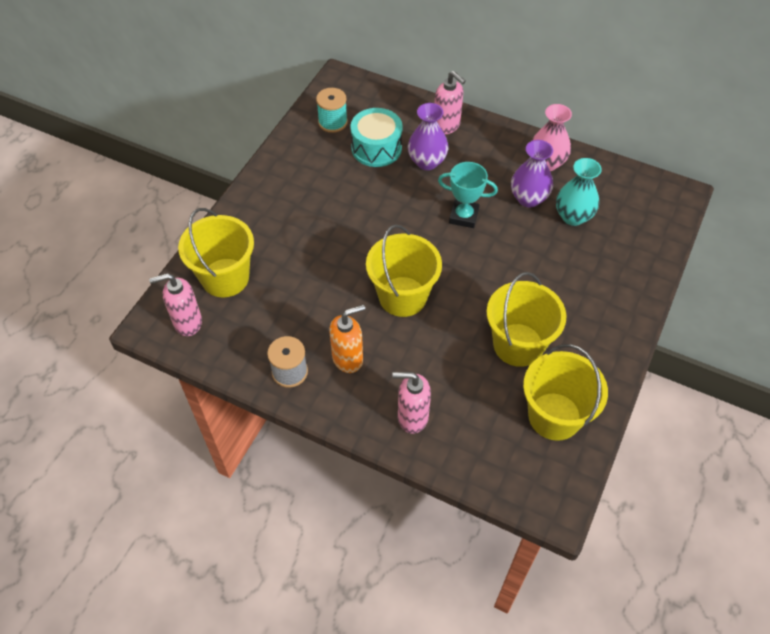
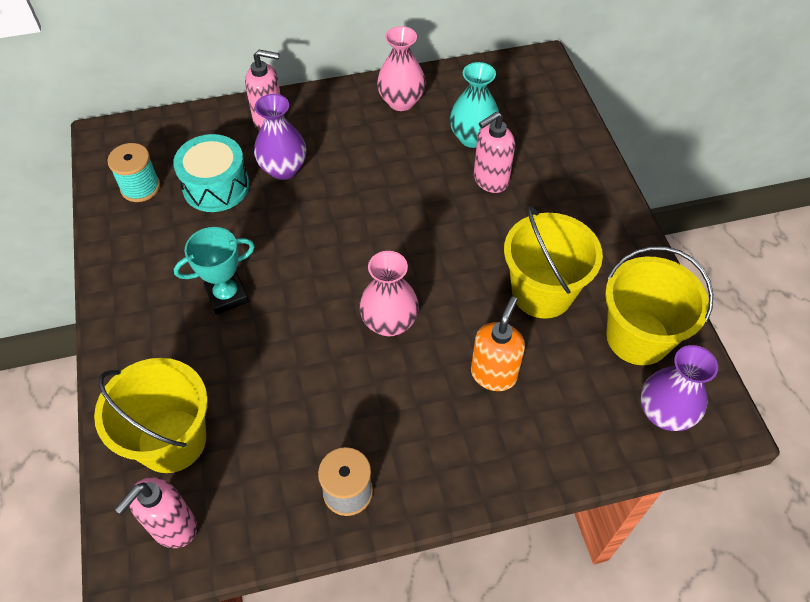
camera: 40 degrees left, 0 degrees up
(348, 358) = (396, 429): orange soap dispenser -> orange soap dispenser (493, 374)
(402, 296) = (389, 322): yellow bucket -> pink vase
(412, 417) = (517, 440): pink soap dispenser -> pink soap dispenser (490, 180)
(463, 216) = (372, 201): turquoise trophy -> turquoise trophy (227, 296)
(528, 198) = (417, 145): purple vase -> purple vase (664, 413)

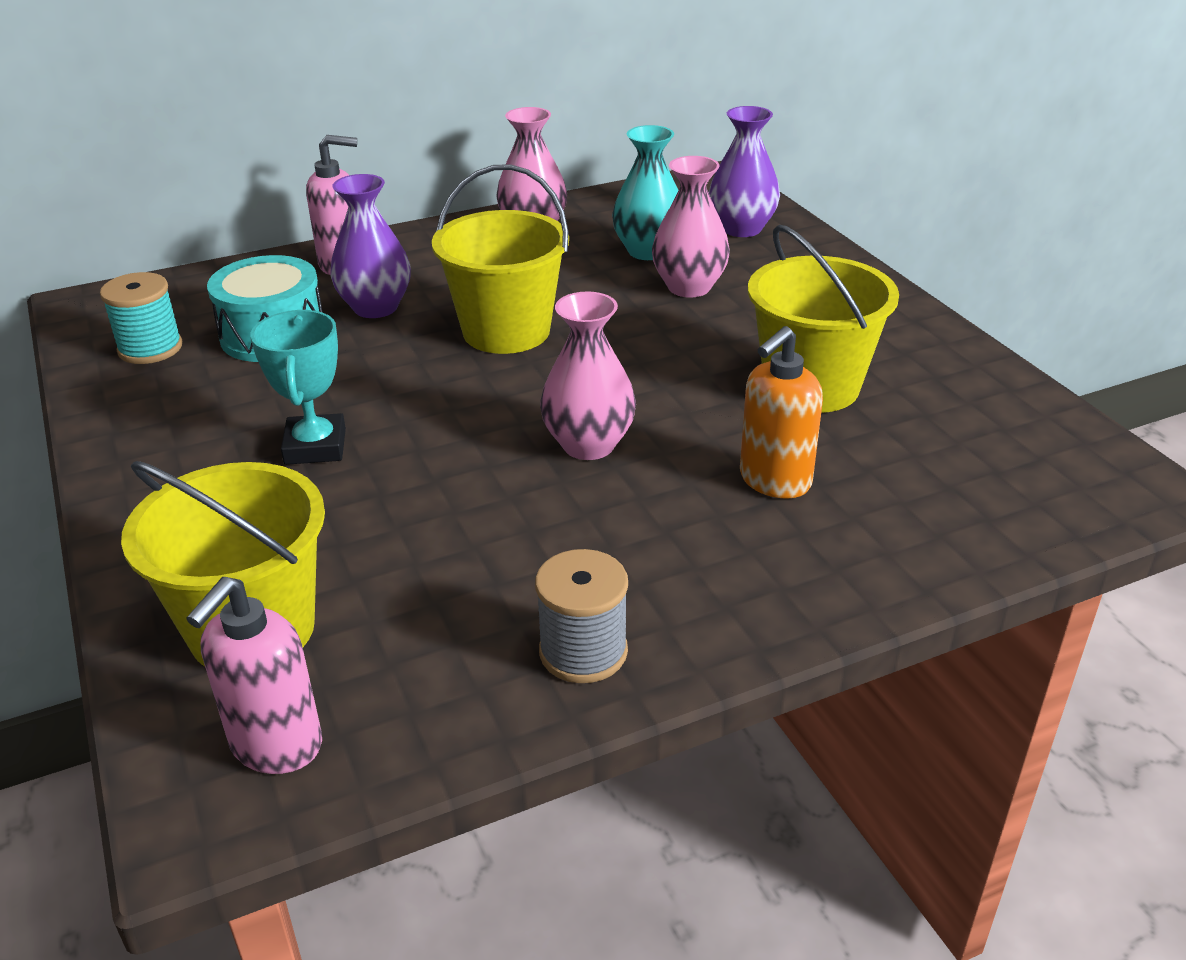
camera: 10 degrees left, 20 degrees down
(227, 296) = (315, 446): turquoise trophy -> turquoise trophy turned 60 degrees counterclockwise
(490, 180) = (689, 287): pink soap dispenser -> pink vase
(493, 374) = (774, 481): orange soap dispenser -> orange soap dispenser turned 150 degrees counterclockwise
(638, 337) = (974, 415): yellow bucket -> yellow bucket (506, 331)
(664, 413) = (1054, 490): purple vase -> purple vase (741, 228)

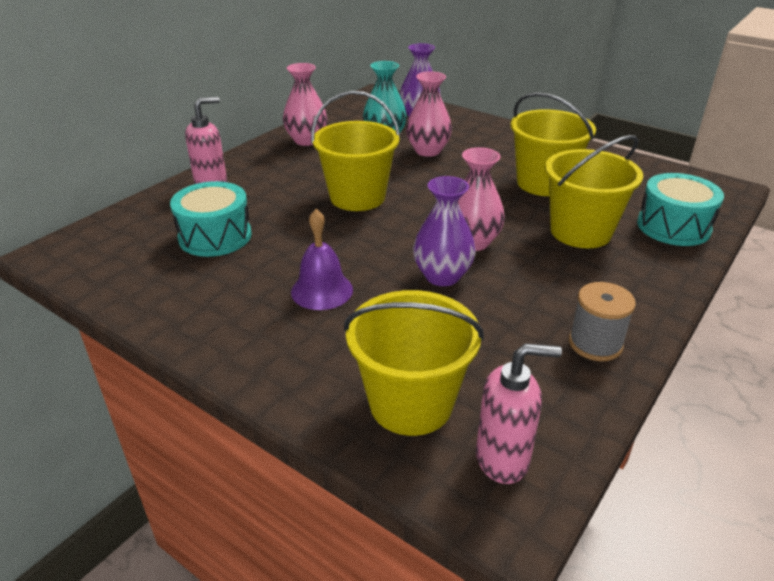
camera: 30 degrees left, 0 degrees up
(150, 348) = (137, 267): turquoise spool -> none
(275, 745) = (503, 459): pink soap dispenser -> pink soap dispenser turned 90 degrees counterclockwise
(315, 446) = (322, 290): turquoise trophy -> purple bell
(375, 307) = (263, 204): purple vase -> purple vase (442, 276)
(774, 481) = (580, 232): orange soap dispenser -> yellow bucket
(948, 522) = (673, 226): none -> turquoise drum

